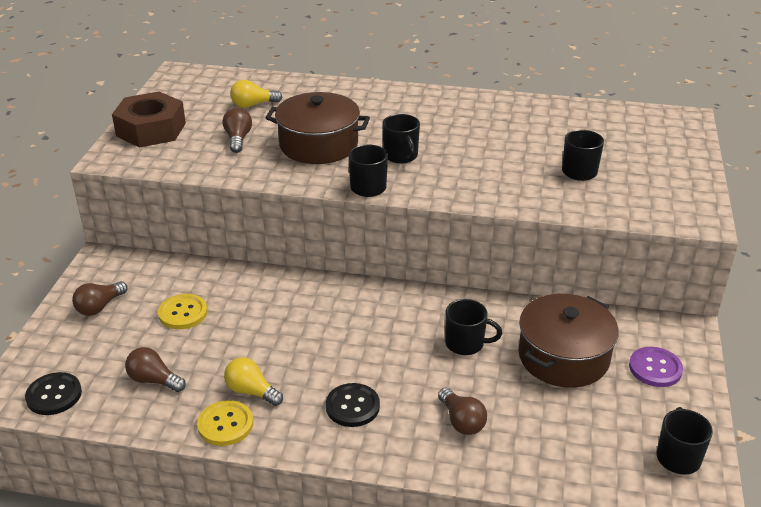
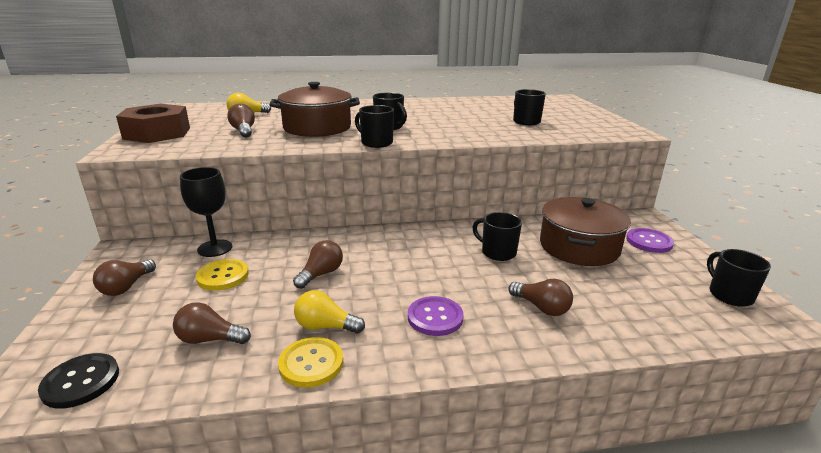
camera: 20 degrees left, 10 degrees down
(185, 275) = (215, 248): none -> black goblet
(272, 331) = (321, 274): none -> brown light bulb
(352, 406) = (435, 317): black button -> purple button
(465, 344) = (497, 252): black mug -> black mug turned 135 degrees counterclockwise

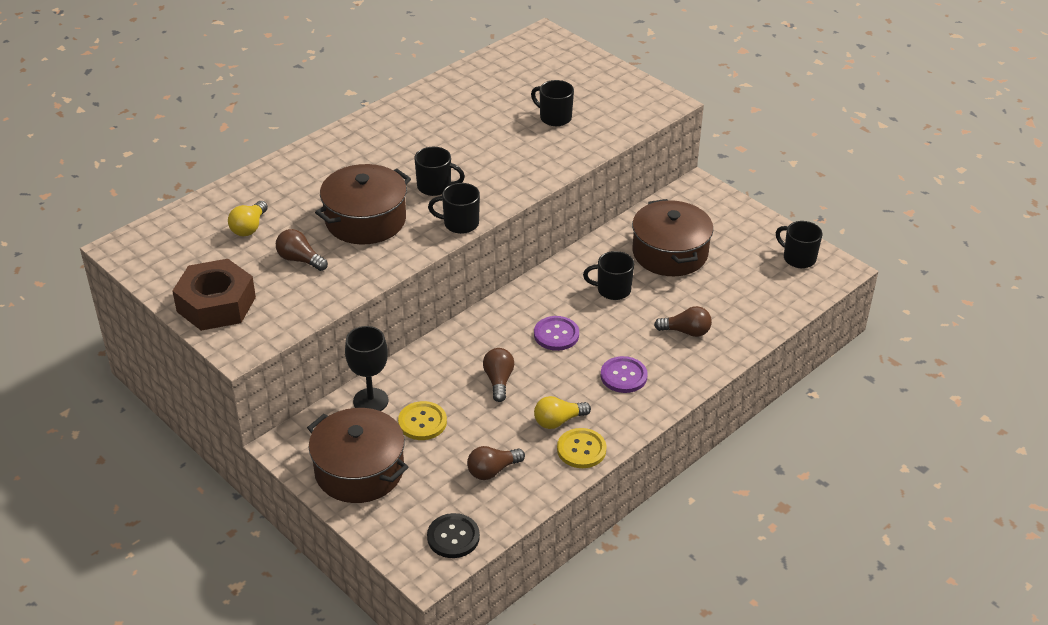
camera: 35 degrees left, 15 degrees up
(126, 287) = (359, 470): brown light bulb -> brown pot
(649, 242) = (718, 221): purple button -> purple button (556, 334)

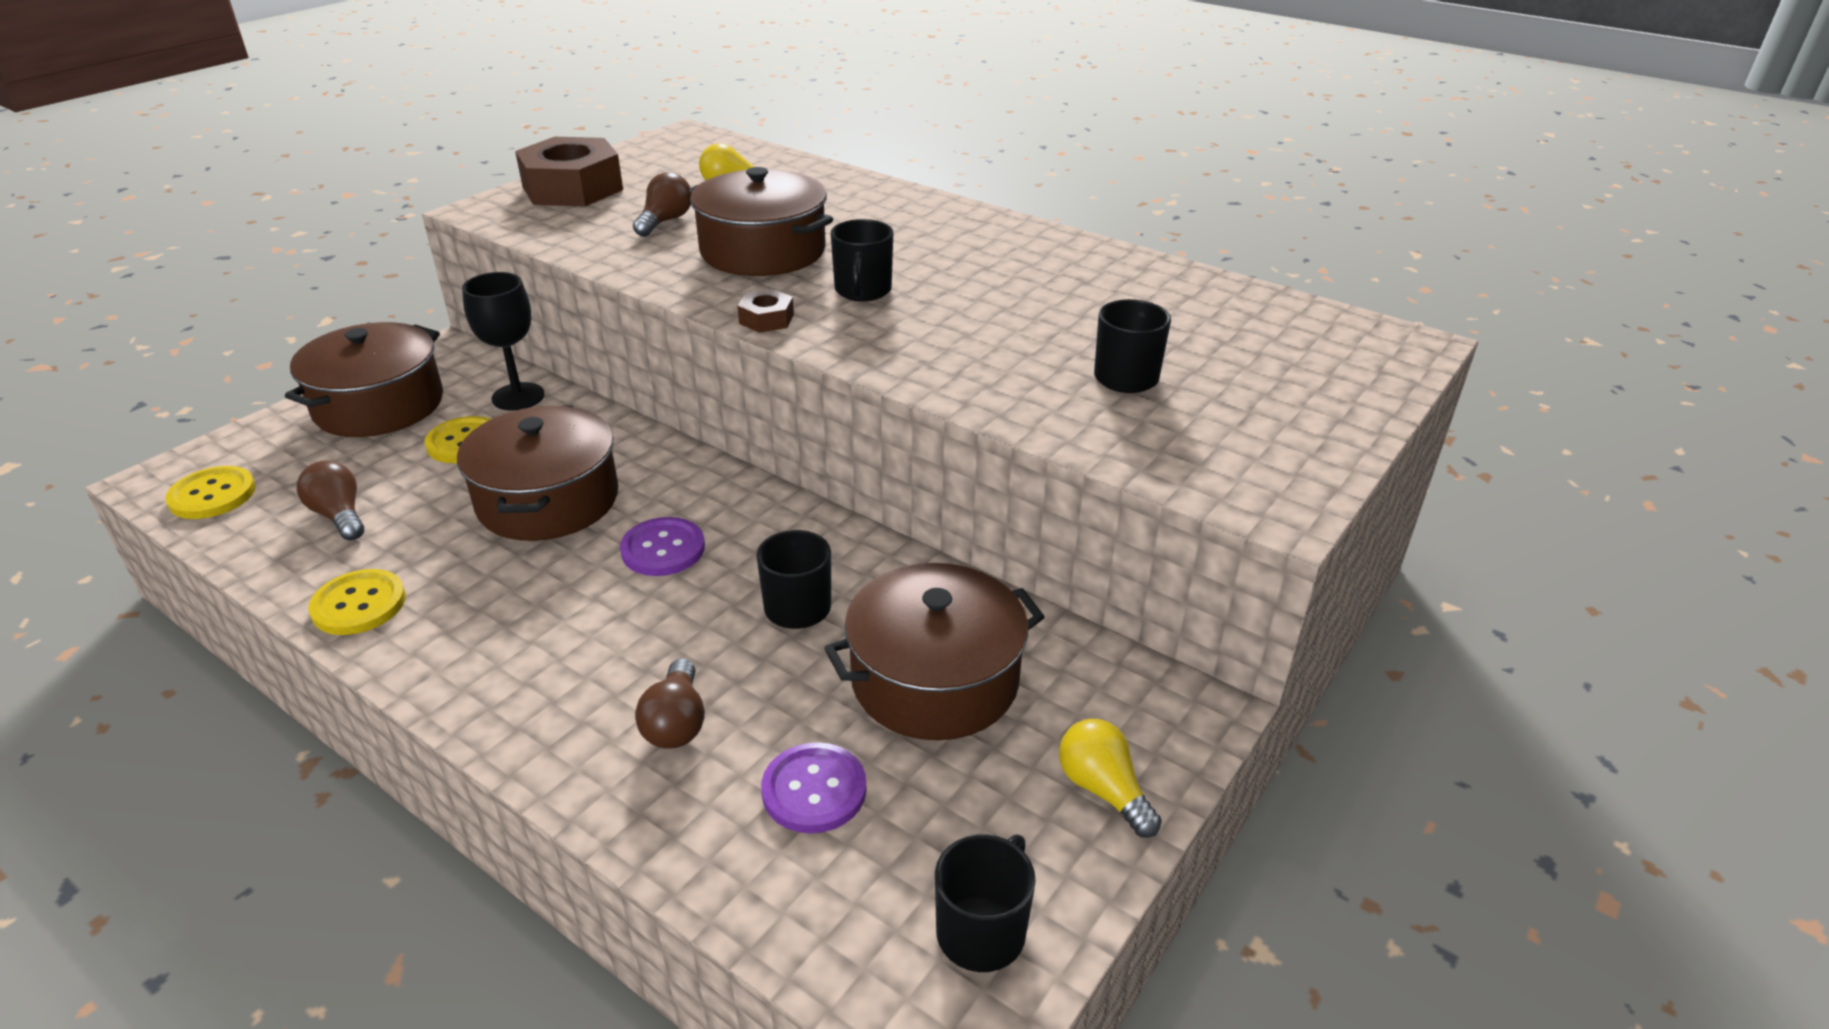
camera: 80 degrees right, 5 degrees down
(453, 537) = (212, 495): black button -> yellow button
(460, 223) = (766, 319): black mug -> brown nut
(498, 380) = (548, 500): brown light bulb -> brown pot
(558, 421) = (437, 572): yellow light bulb -> yellow light bulb (1103, 790)
(623, 376) = (545, 641): purple button -> purple button (814, 790)

